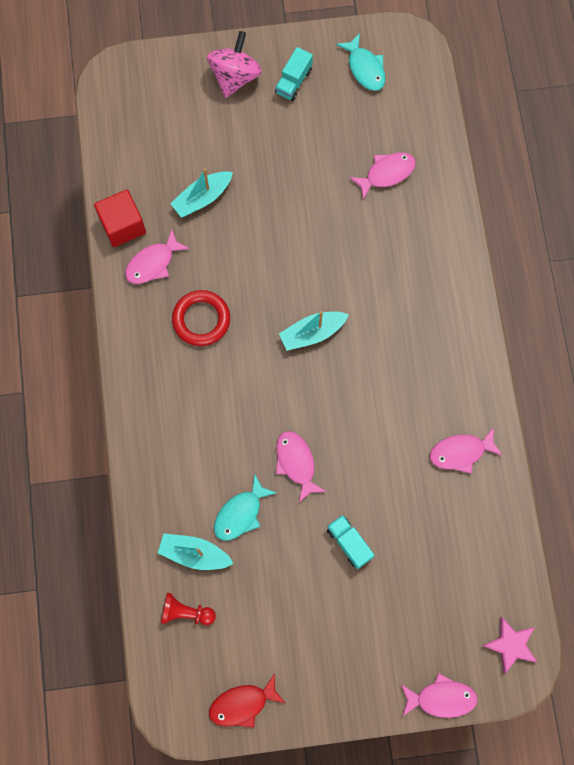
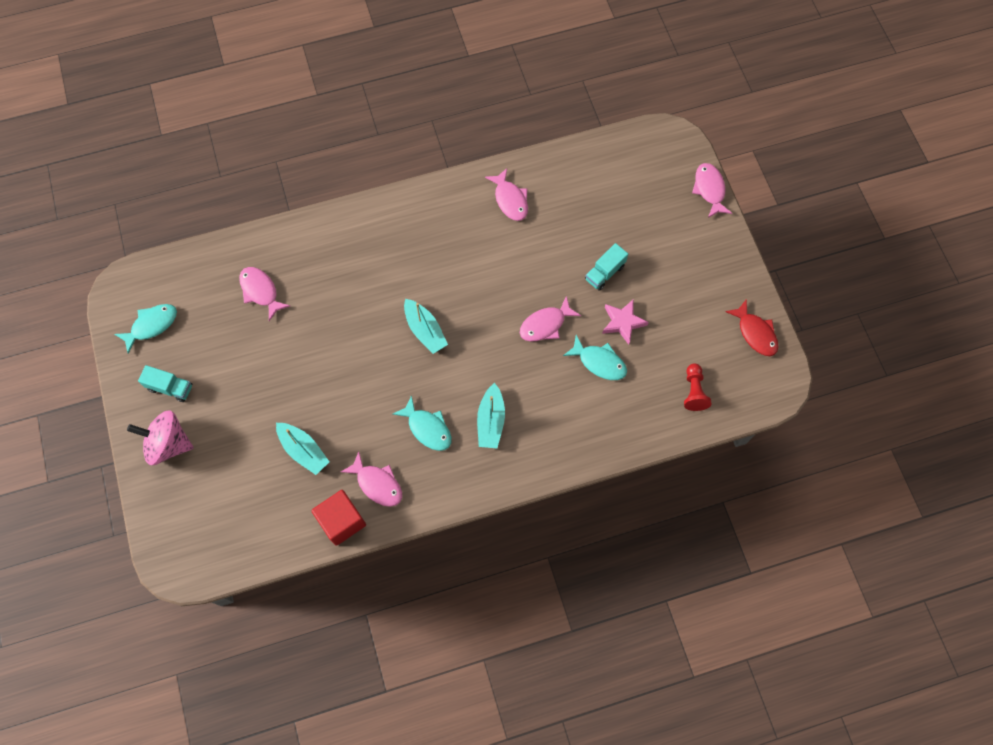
camera: 100 degrees left, 5 degrees down
(194, 554) = (643, 394): turquoise boat -> turquoise boat (491, 421)
(201, 319) = (427, 428): red ring -> turquoise fish
(510, 645) = (656, 147): pink star -> pink star (623, 322)

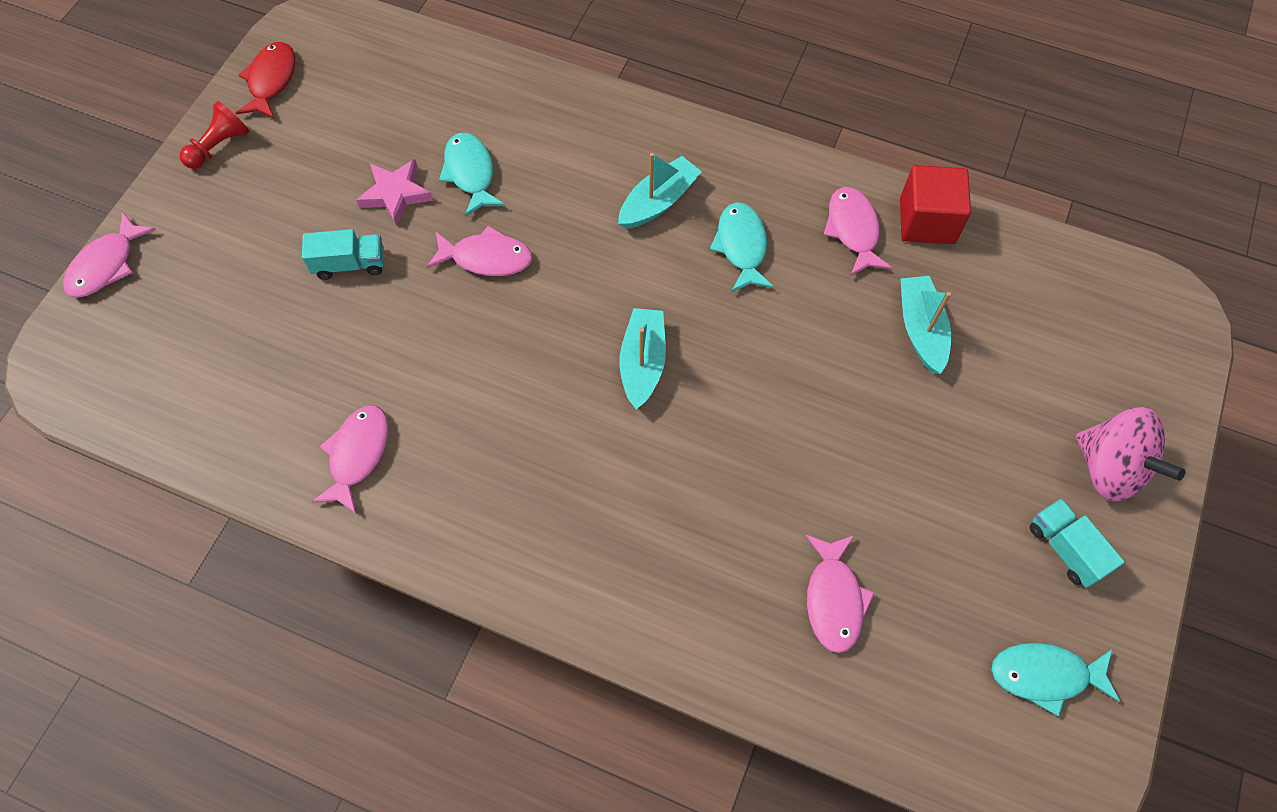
camera: 140 degrees left, 5 degrees down
(694, 391) = (404, 75): red pawn -> red pawn (219, 146)

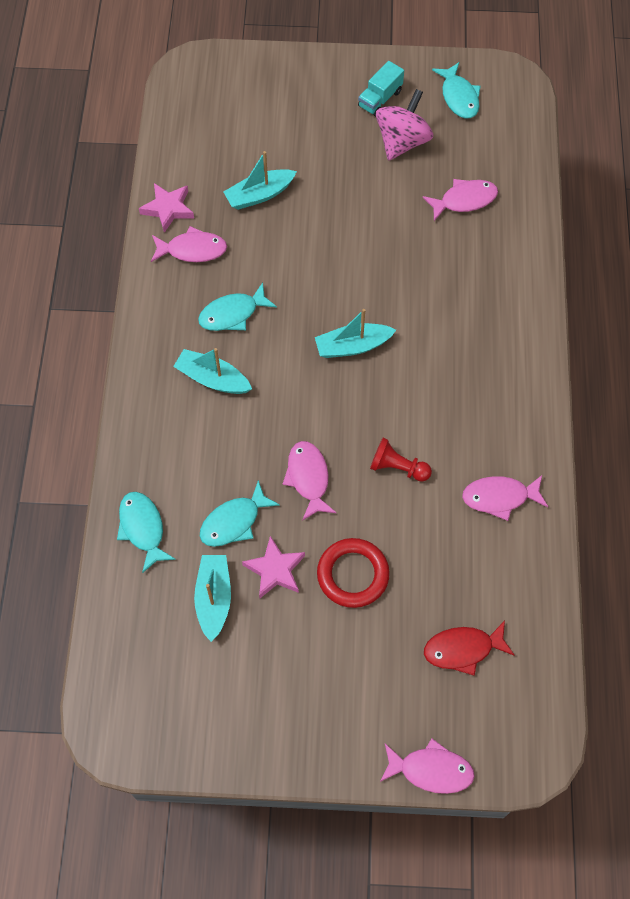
camera: 110 degrees left, 0 degrees up
(219, 146) = (280, 741): red pawn -> red pawn (397, 467)
(271, 81) = (192, 734): red fish -> red fish (463, 649)
(350, 264) = (353, 575): turquoise truck -> red ring
(395, 133) = (214, 598): none -> turquoise boat
(504, 93) = (143, 528): none -> turquoise fish
(853, 230) = (192, 250): pink fish -> pink fish turned 150 degrees counterclockwise
(927, 221) = (168, 209): red cube -> pink star
(1109, 468) = (318, 86): pink spinning top -> pink spinning top (402, 142)

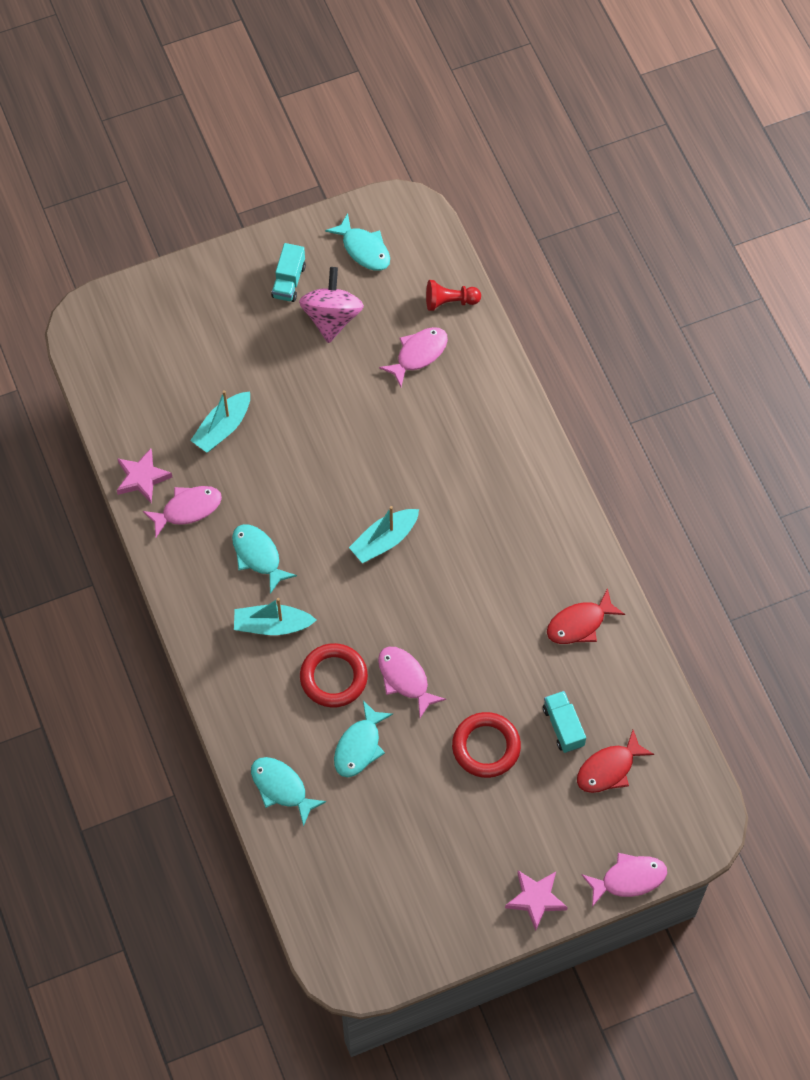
camera: 25 degrees left, 0 degrees up
(214, 598) = (376, 820): turquoise boat -> none
(232, 314) = (258, 556): turquoise fish -> turquoise fish turned 105 degrees clockwise
(243, 448) = (333, 677): none -> red ring
(275, 570) = (417, 772): pink star -> pink star (536, 899)
(397, 467) = (479, 635): red pawn -> red pawn (450, 301)
(437, 588) = (563, 726): none -> turquoise truck
(499, 497) = (579, 623): pink fish -> red fish

